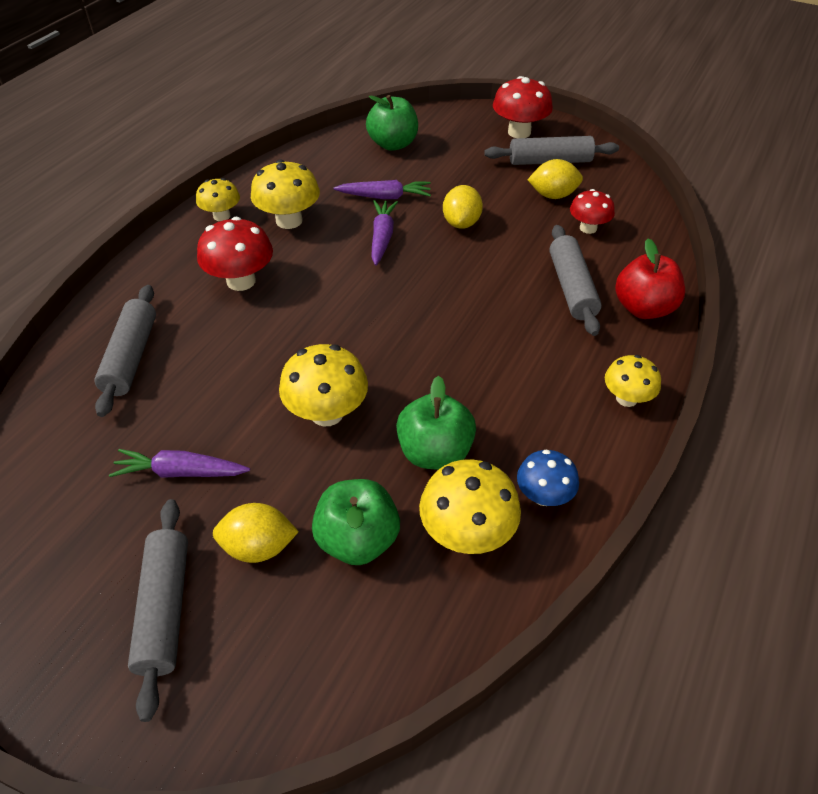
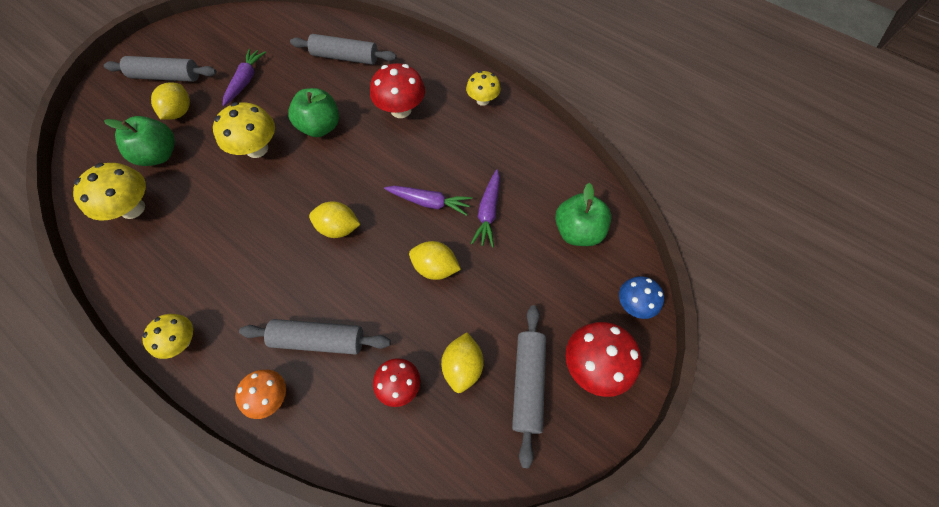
camera: 100 degrees right, 15 degrees up
(289, 220) = (467, 141): yellow mushroom -> none
(435, 452) = (198, 202): green apple -> green apple (320, 127)
(436, 301) = (338, 228): none -> yellow lemon
(543, 495) = (133, 257): blue mushroom -> blue mushroom (634, 304)
(643, 308) = (270, 397): red apple -> orange mushroom

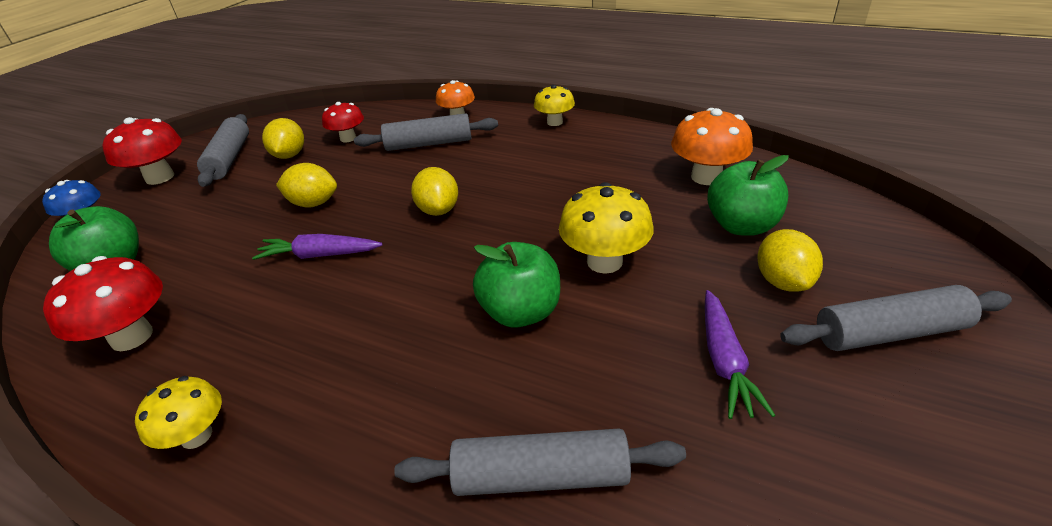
camera: 170 degrees right, 25 degrees down
(132, 208) = (706, 177): yellow mushroom -> orange mushroom
(338, 228) = (438, 210): yellow lemon -> yellow lemon turned 75 degrees clockwise
(401, 110) = (377, 374): red mushroom -> red mushroom (132, 336)
(488, 212) = (235, 261): purple carrot -> none

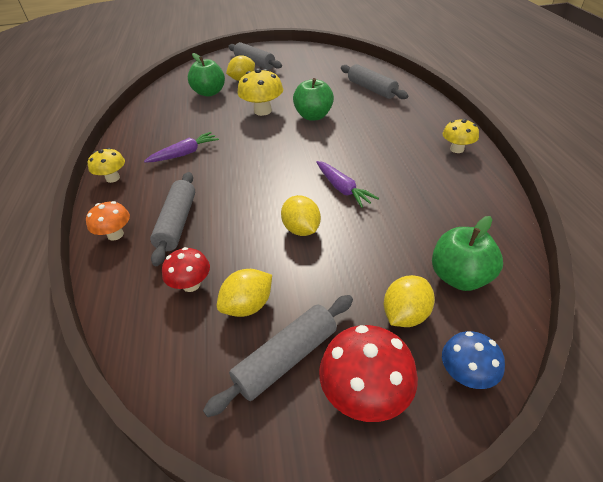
camera: 125 degrees left, 5 degrees up
(132, 336) = (466, 209): red mushroom -> none
(429, 144) = (177, 223): grey rolling pin -> grey rolling pin turned 45 degrees clockwise
(438, 210) = (262, 171): yellow lemon -> yellow lemon (405, 315)
(706, 177) = (168, 109): orange mushroom -> none
(724, 361) = (295, 79): purple carrot -> purple carrot (184, 153)

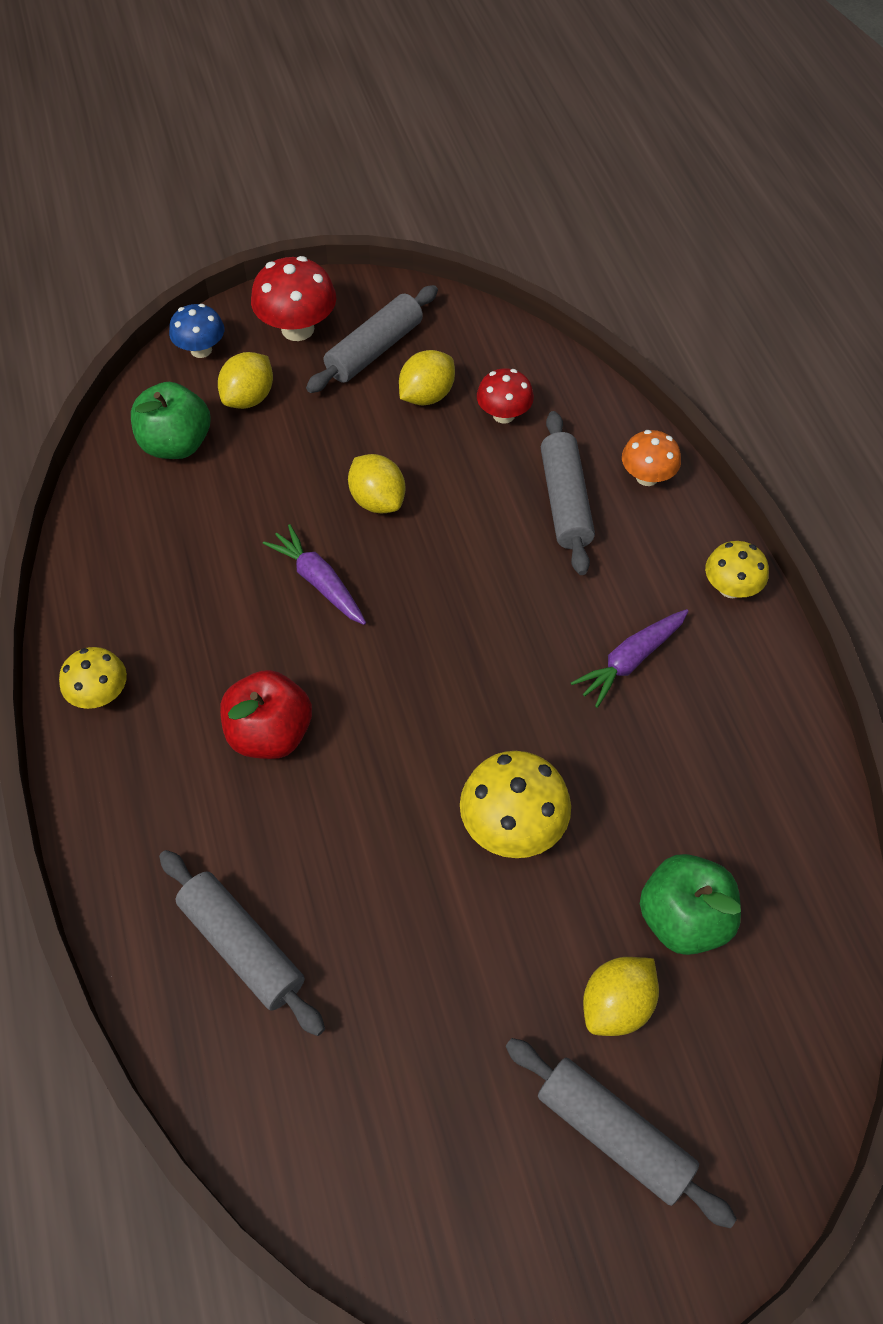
camera: 170 degrees right, 15 degrees up
(313, 116) = (387, 806): green apple -> none
(366, 135) = (270, 733): none -> red apple

